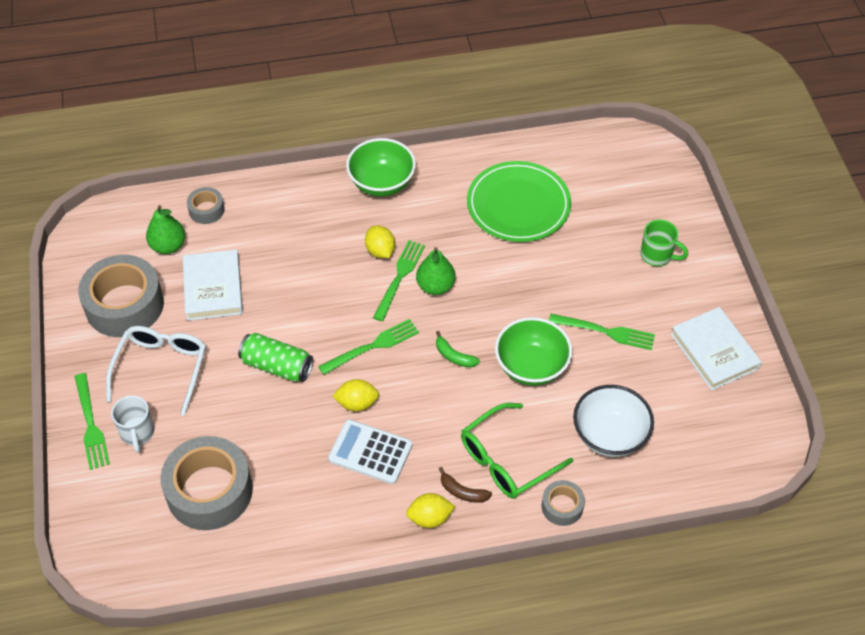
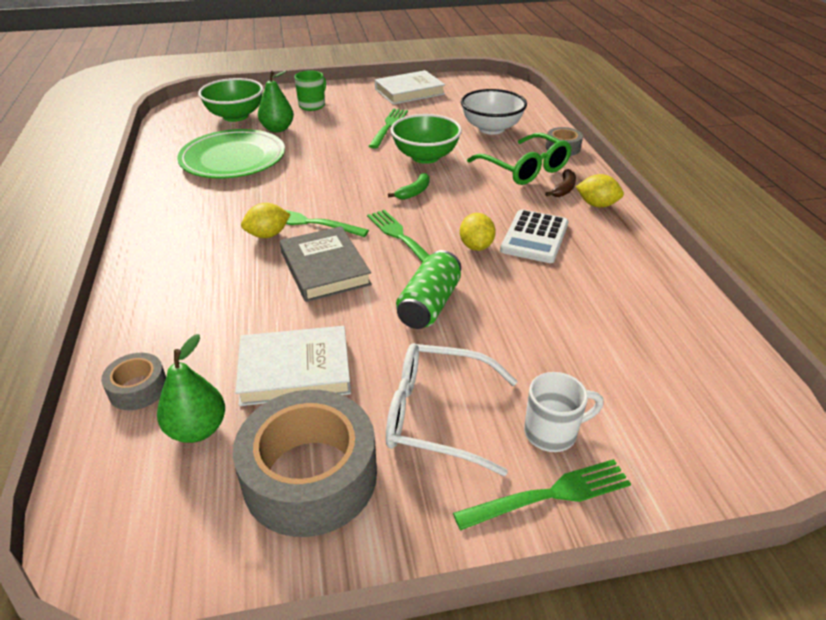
camera: 90 degrees left, 15 degrees down
(209, 491) = (620, 351): grey tape -> none
(329, 294) = (325, 268): none -> grey book
(381, 183) = (164, 235): green bowl -> green bowl (235, 116)
(430, 518) = (597, 205): yellow lemon -> yellow lemon turned 60 degrees counterclockwise
(435, 286) = (325, 202): green pear -> green pear (277, 129)

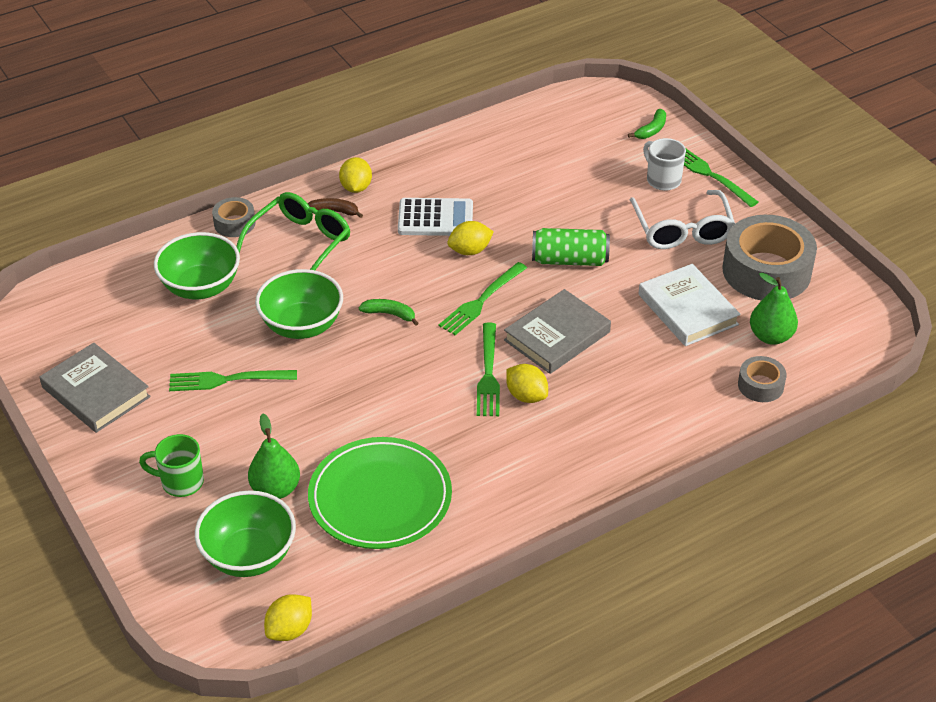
camera: 110 degrees left, 5 degrees up
(170, 120) = (290, 630): none -> yellow lemon
(409, 91) = (96, 392): white book -> grey book
(491, 128) = (201, 287): white bowl -> green bowl
(681, 462) = (651, 130): none -> green banana

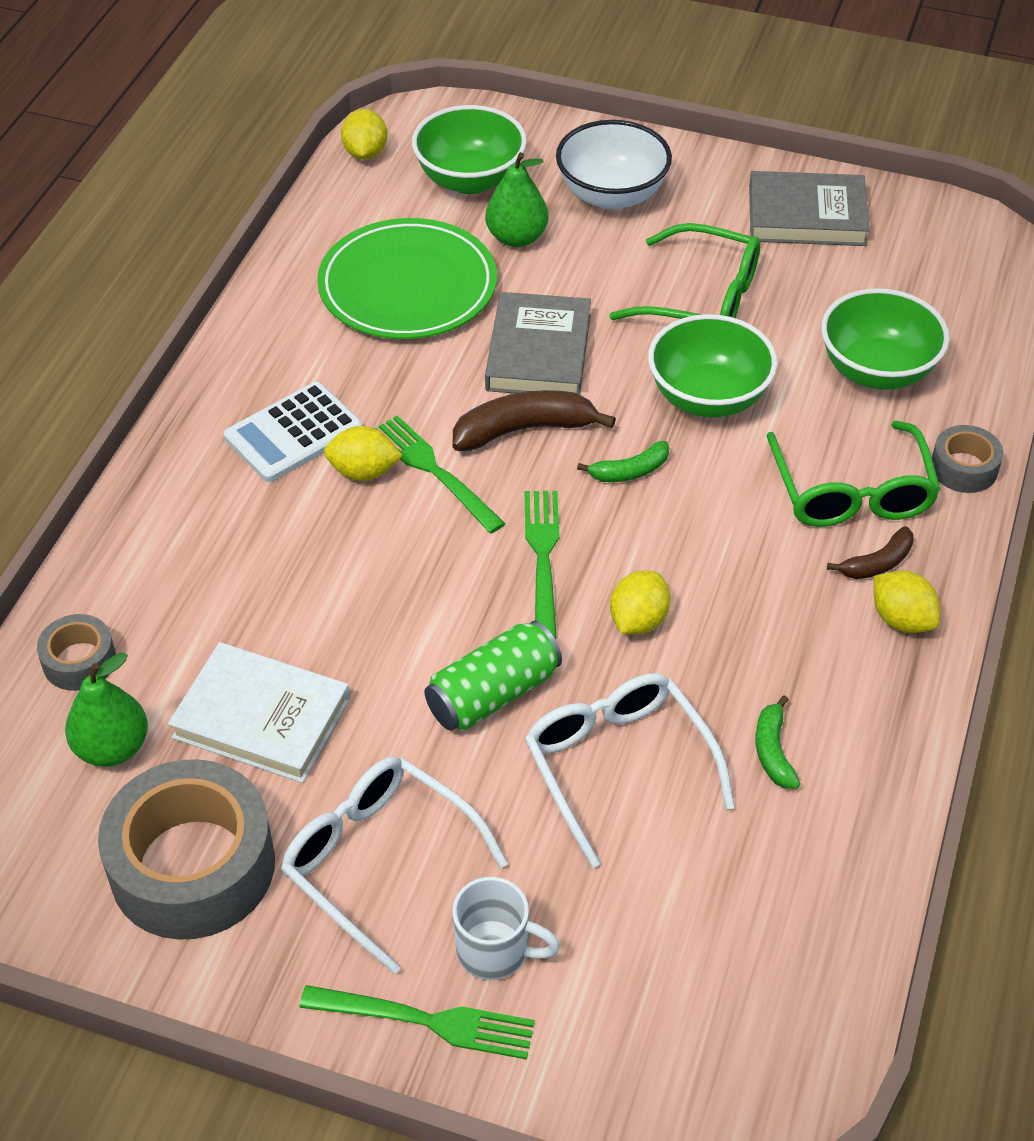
camera: 140 degrees right, 5 degrees up
(180, 482) = (612, 195): green mug -> white bowl
(227, 380) = (702, 298): green fork -> green glasses
(416, 367) = (524, 430): none -> brown banana
(435, 218) = (741, 641): white calculator -> white calculator (293, 433)
(545, 207) = (618, 766): none -> white glasses
(557, 336) = (400, 568): grey book -> grey book (538, 352)
(651, 130) = (614, 1066): green banana -> green banana (773, 751)

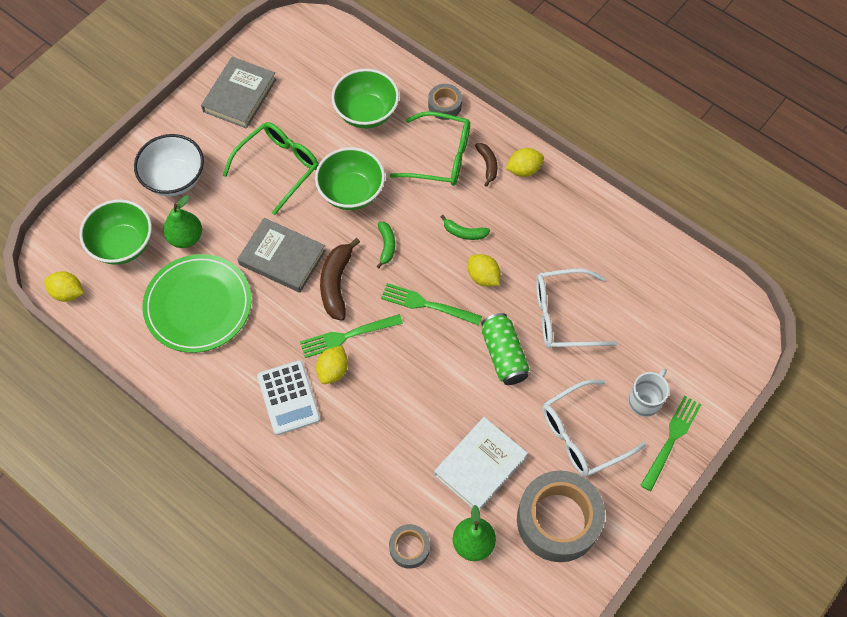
camera: 70 degrees left, 15 degrees up
(773, 751) = (577, 250): green banana -> green banana (464, 232)

